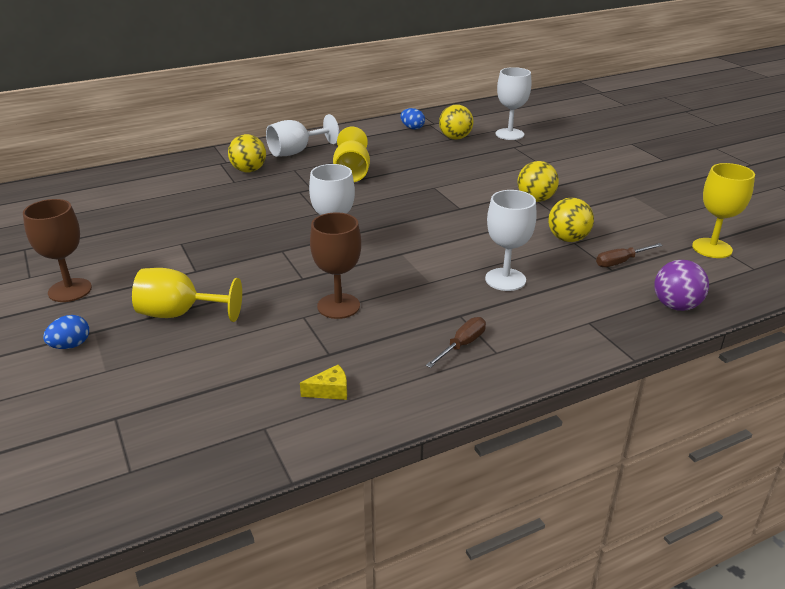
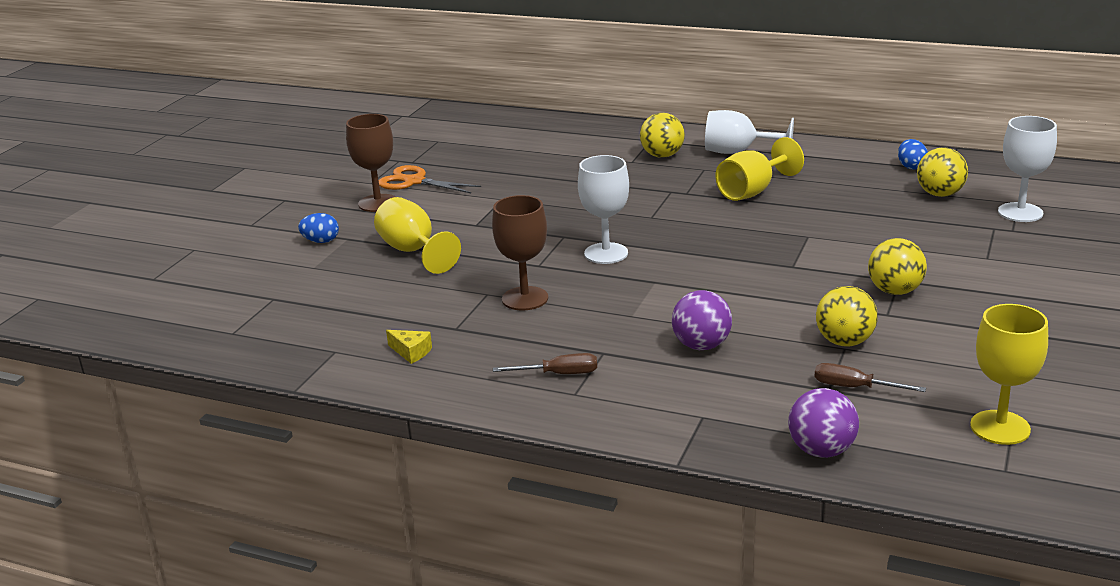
camera: 50 degrees right, 5 degrees down
(74, 260) = (414, 182): none -> orange scissors
(505, 279) = (701, 346): white goblet -> purple ball

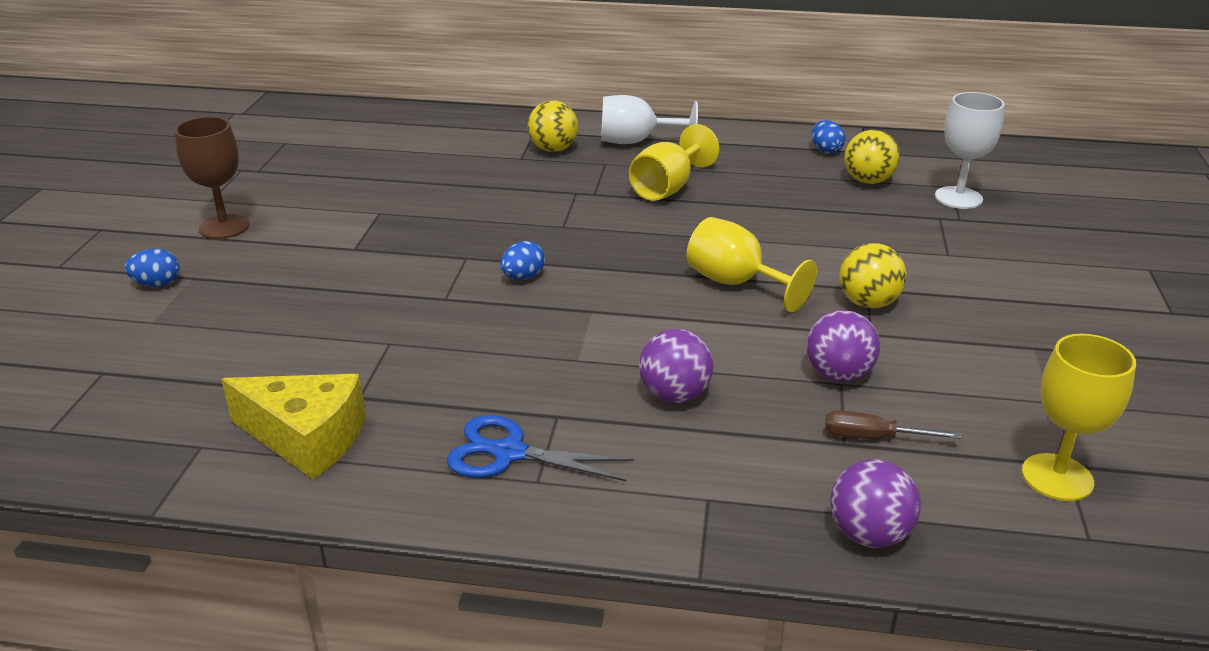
camera: 15 degrees left, 5 degrees up
(411, 352) = (307, 438): yellow cheese -> yellow cheese, size x2.25
(413, 251) = (282, 290): yellow goblet -> yellow goblet (736, 283)
(414, 182) = (266, 196): orange scissors -> none
(525, 298) = (439, 346): brown goblet -> none
(559, 374) = (509, 453): brown screwdriver -> blue scissors
(606, 253) = (523, 277): white goblet -> blue egg
(844, 342) = (838, 375): yellow ball -> purple ball

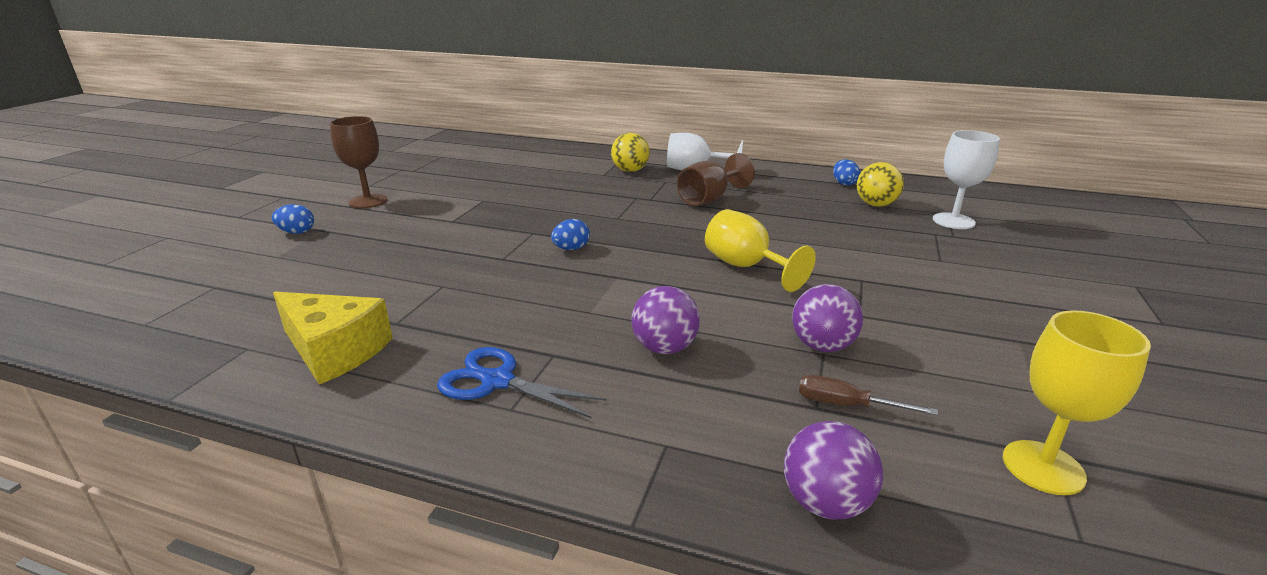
camera: 10 degrees right, 5 degrees down
(667, 188) = (709, 199): yellow goblet -> brown goblet
(868, 303) = (861, 291): yellow ball -> none

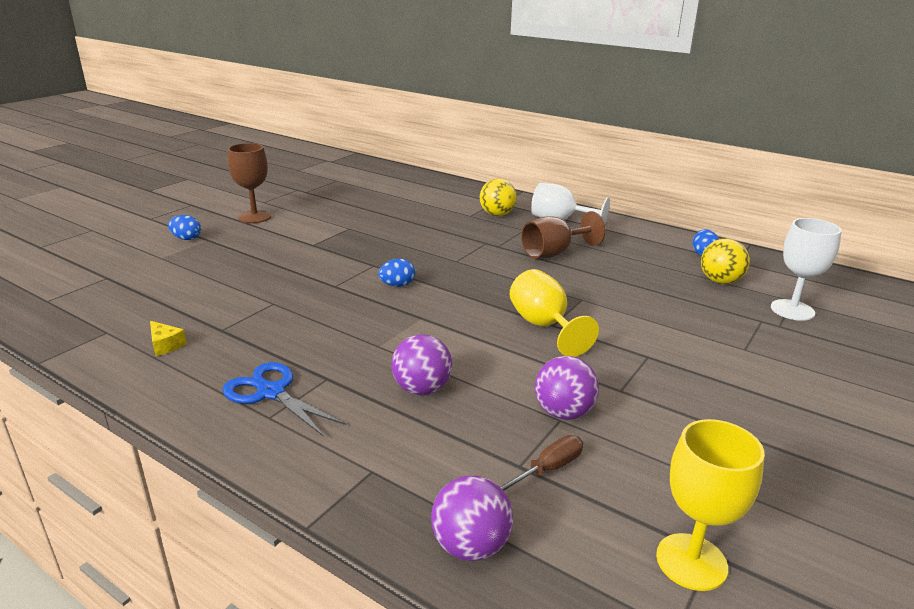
camera: 15 degrees right, 0 degrees up
(334, 350) = (165, 345): yellow cheese -> yellow cheese, size x0.44
(846, 405) = (547, 469): brown screwdriver -> brown screwdriver turned 105 degrees clockwise

